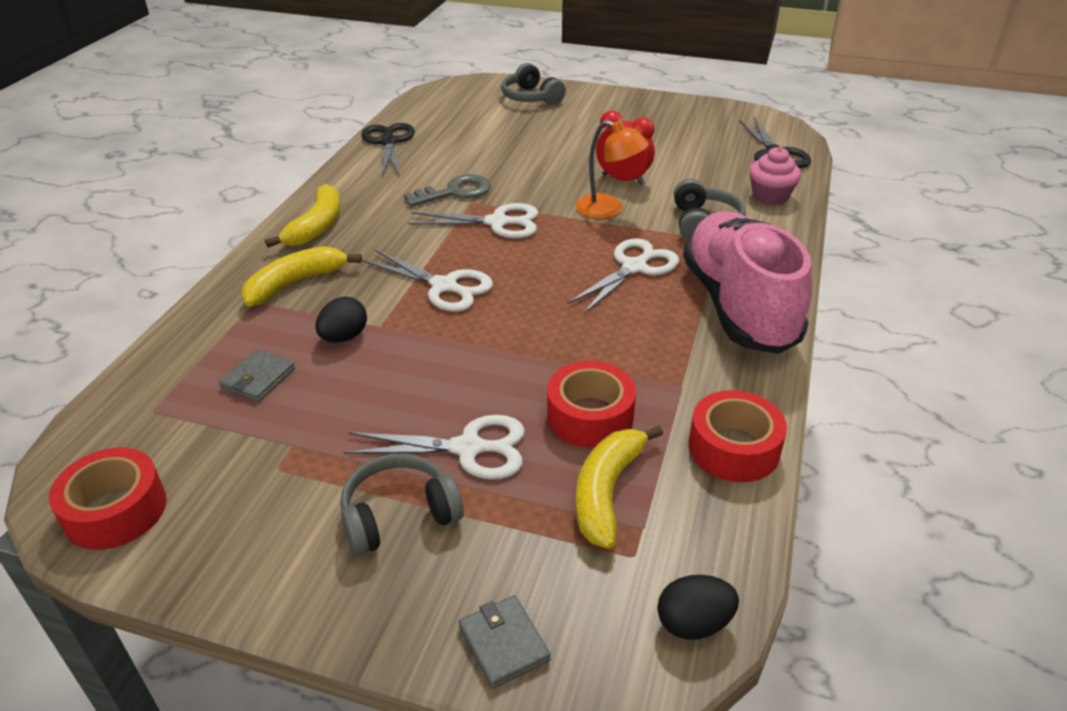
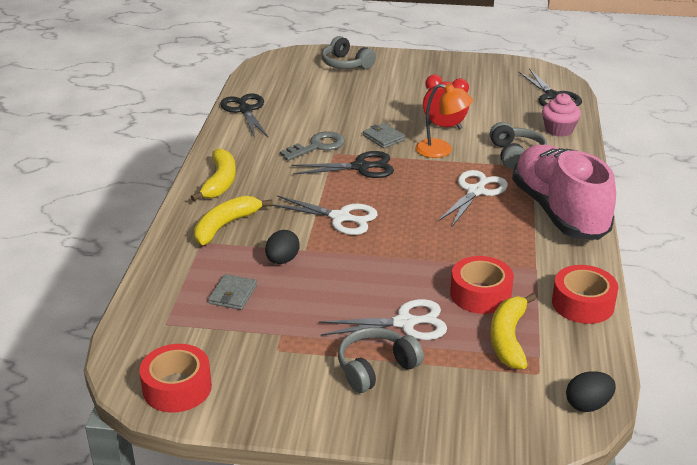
camera: 10 degrees left, 5 degrees down
(498, 222) = (361, 167): white scissors -> black scissors
(504, 643) = (475, 430): grey wallet -> grey wallet (383, 138)

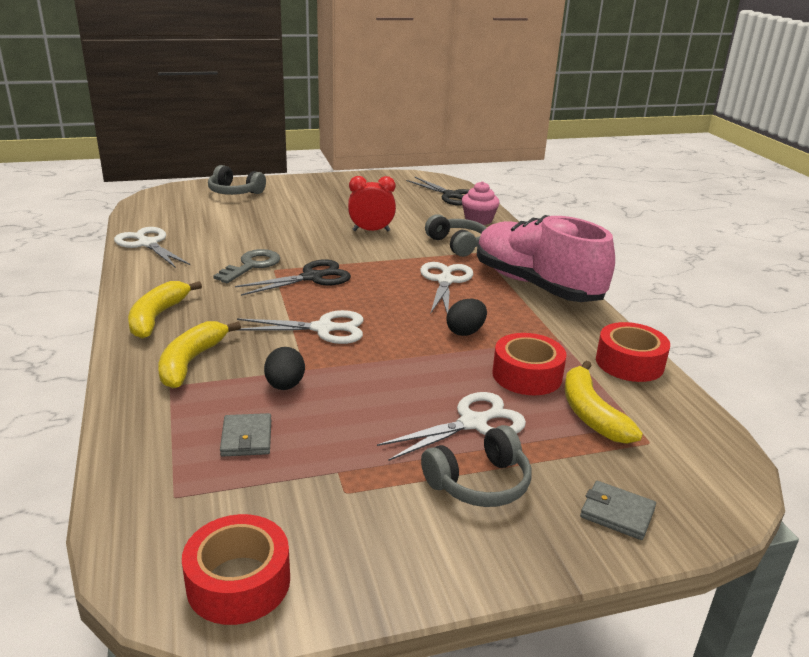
camera: 25 degrees left, 5 degrees down
(220, 182) = (157, 317): yellow banana -> yellow banana turned 150 degrees counterclockwise
(245, 110) = (147, 244): black scissors -> white scissors
(376, 368) = (479, 483): grey headphones -> grey headphones turned 150 degrees counterclockwise
(383, 138) = (317, 248): grey wallet -> grey wallet (617, 513)
(441, 150) = (384, 251): orange lamp -> none
(588, 405) = (724, 463): black egg -> black egg (465, 332)

